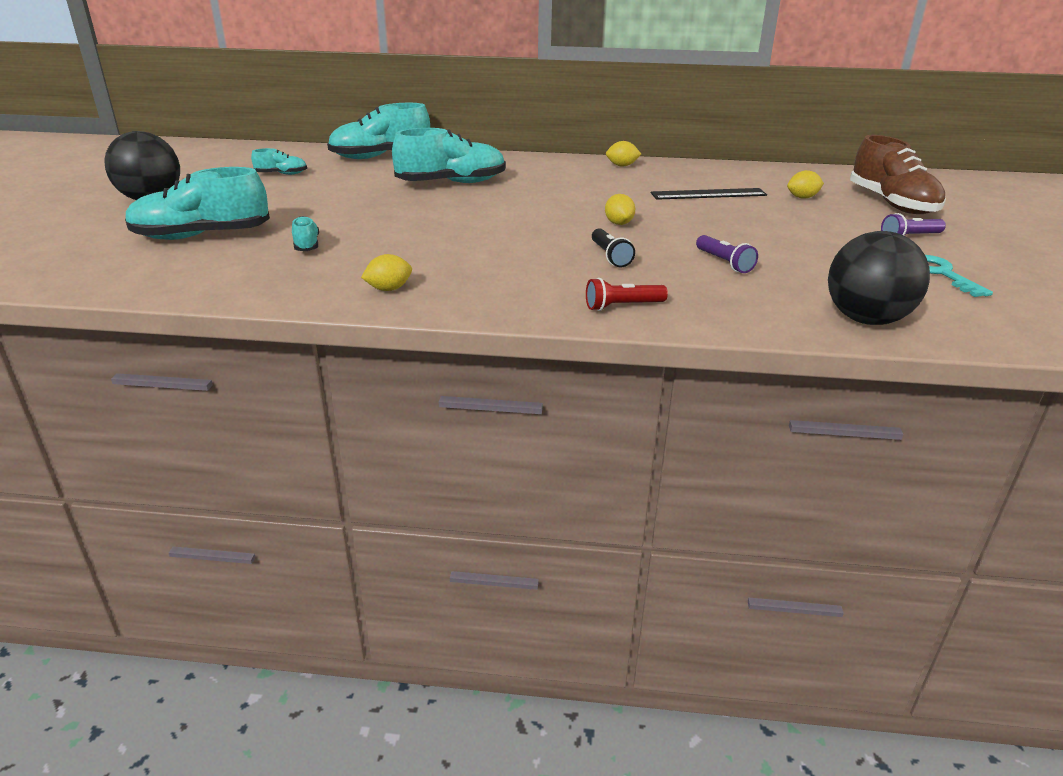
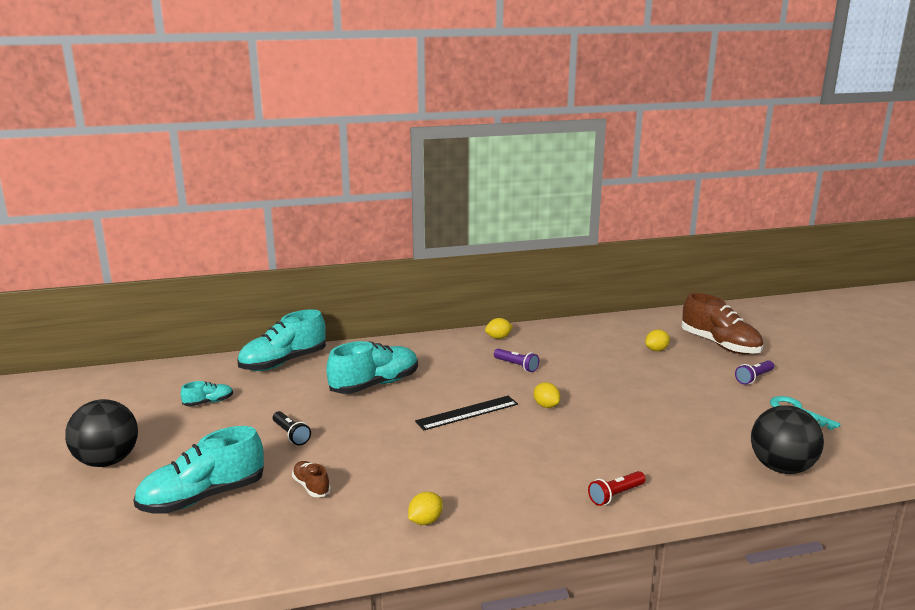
camera: 20 degrees left, 10 degrees down
(307, 245) = (311, 486): turquoise shoe -> brown shoe
(610, 256) = (567, 444): black flashlight -> black flashlight (291, 435)
(708, 194) = (587, 359): black ruler -> black ruler (467, 413)
(724, 263) = (652, 432): purple flashlight -> purple flashlight (516, 366)

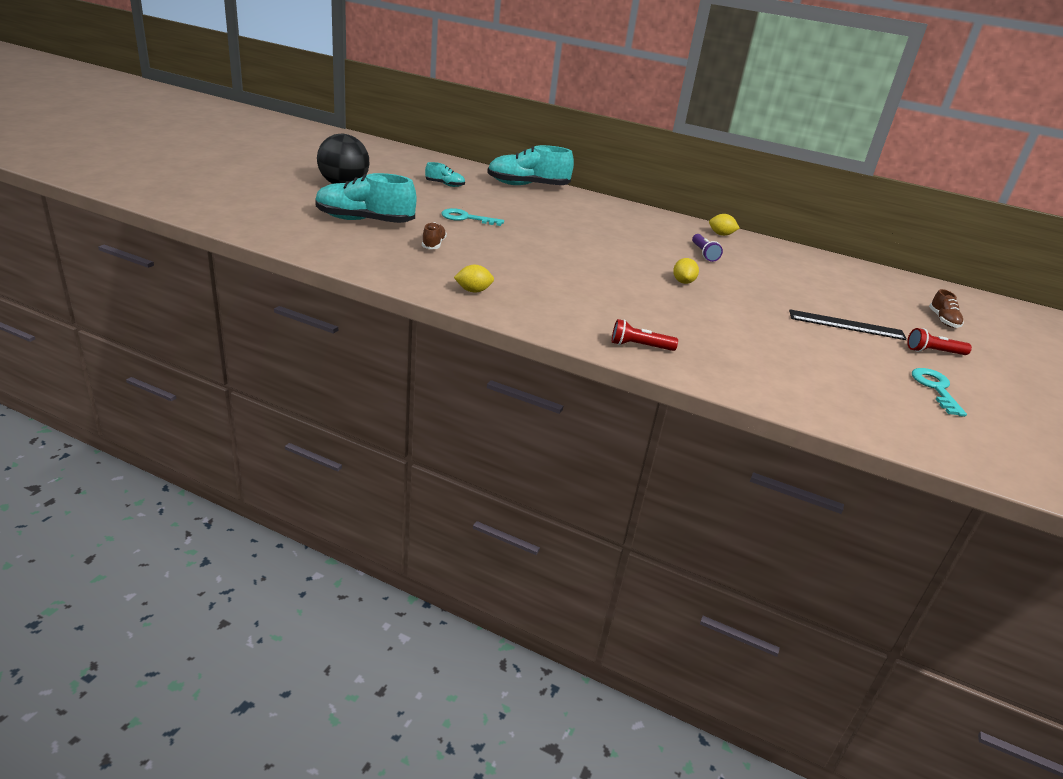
camera: 35 degrees right, 10 degrees up
(291, 435) = (466, 218): black flashlight -> turquoise key
(375, 385) = (570, 219): turquoise shoe -> none
(467, 413) = (610, 259): black ruler -> black ruler (846, 325)
(656, 350) = (862, 296): yellow lemon -> none
(720, 345) = (943, 320): brown shoe -> brown shoe, size x0.48
(754, 378) = (933, 352): purple flashlight -> red flashlight
(781, 468) = (833, 406): black ball -> none

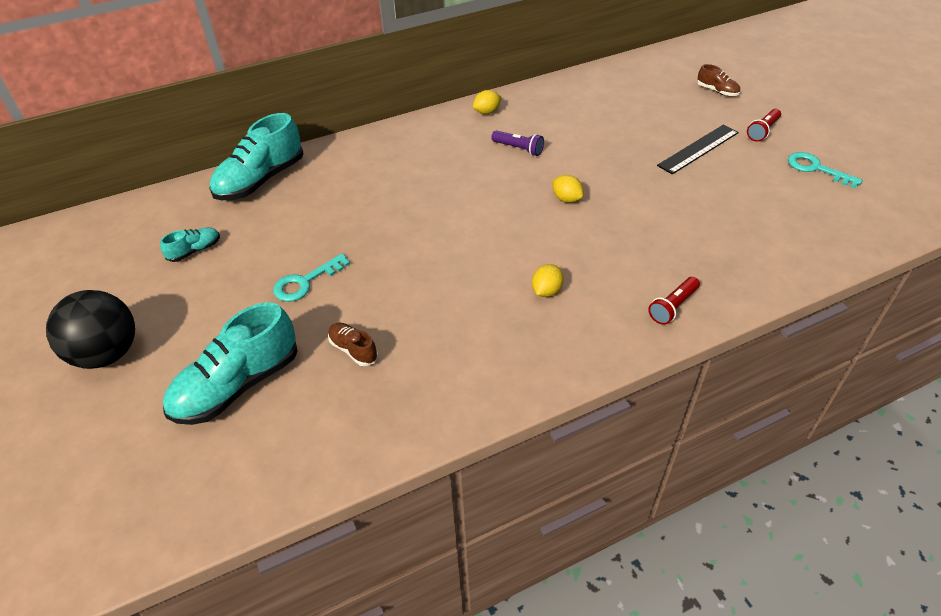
camera: 45 degrees left, 15 degrees up
(473, 291) = (491, 374): yellow lemon -> yellow lemon (546, 291)

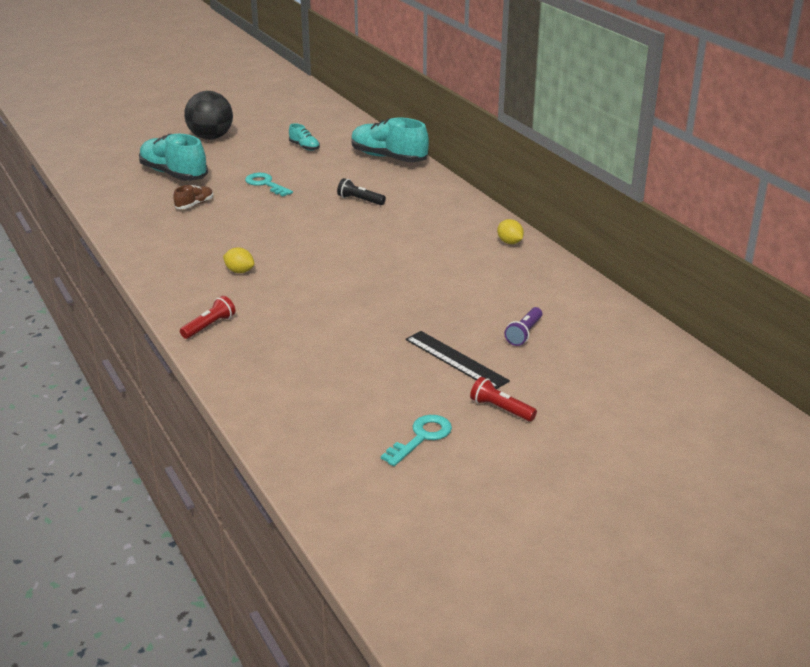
camera: 85 degrees right, 15 degrees down
(374, 202) = (360, 200): none -> black flashlight
(518, 149) = (444, 259): purple flashlight -> purple flashlight (524, 333)
(566, 199) = (363, 282): yellow lemon -> none
(673, 307) = (209, 326): red flashlight -> red flashlight turned 90 degrees clockwise
(717, 91) = (592, 385): brown shoe -> none

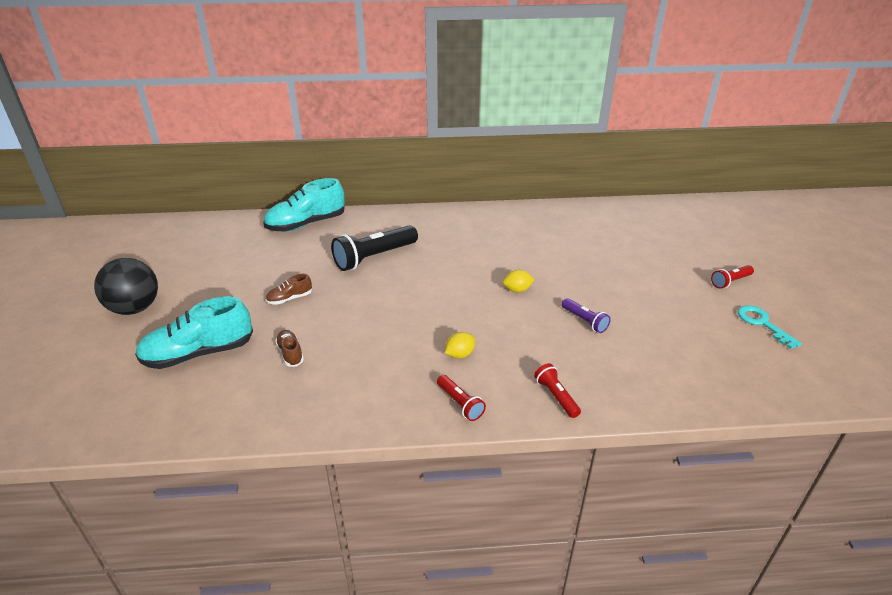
camera: 65 degrees left, 5 degrees up
(174, 285) = (460, 403): none -> red flashlight
(265, 184) = (290, 298): turquoise key -> brown shoe
(304, 147) = (232, 258): turquoise shoe -> none
(360, 200) = (374, 257): black flashlight -> black flashlight, size x1.93
(456, 360) = (660, 282): black ruler -> none
(509, 242) = (500, 215): yellow lemon -> yellow lemon (517, 290)
(524, 333) = (634, 246): purple flashlight -> purple flashlight (585, 321)

